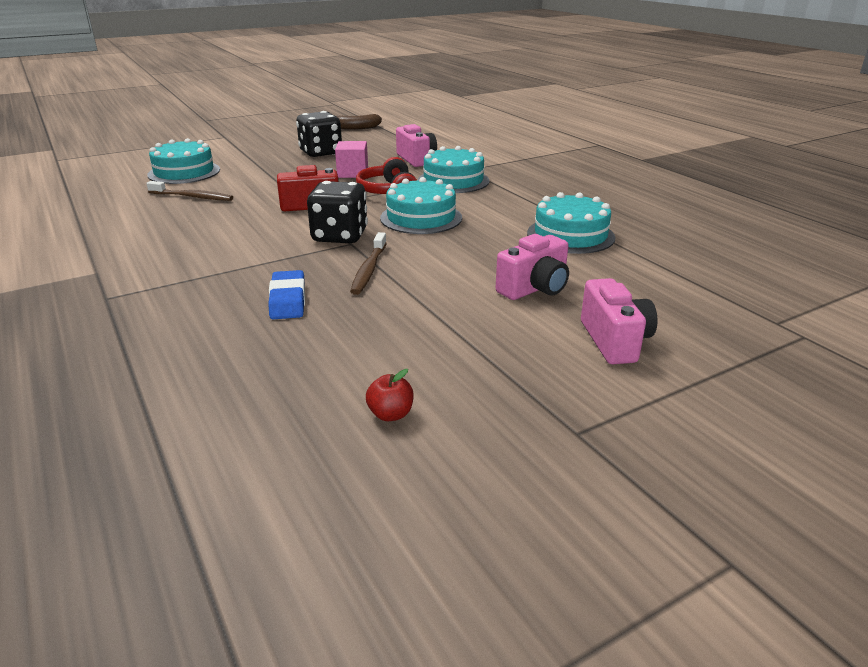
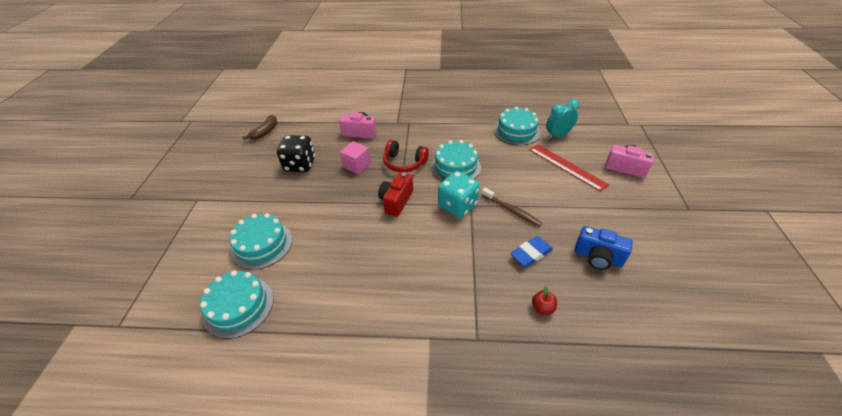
camera: 55 degrees left, 15 degrees up
(192, 197) = (325, 253): brown toothbrush -> none
(288, 300) = (531, 254): blue eraser -> blue eraser turned 60 degrees counterclockwise
(326, 353) = (598, 257): none -> blue camera
(339, 236) = (457, 206): black dice -> turquoise dice
(390, 414) = (661, 255): red apple -> red apple (542, 308)
(453, 181) = (410, 134): turquoise cake -> turquoise cake (238, 306)
(535, 288) = (567, 166): pink camera -> red ruler
(614, 266) = (557, 135): none -> turquoise clock

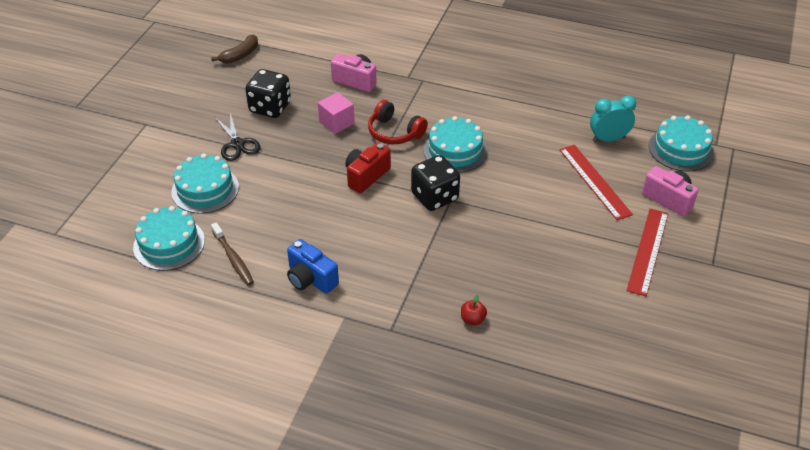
camera: 15 degrees right, 0 degrees up
(281, 199) = (237, 144): none -> black scissors
(457, 206) = (435, 197): turquoise dice -> black dice
(511, 210) = (495, 217): brown toothbrush -> brown toothbrush (233, 258)
(516, 131) = (557, 121): turquoise cake -> turquoise cake (681, 149)
(531, 254) = (491, 267): blue eraser -> none
(598, 257) = (564, 288): blue camera -> blue camera (310, 279)
(638, 210) = (648, 251): none -> red ruler

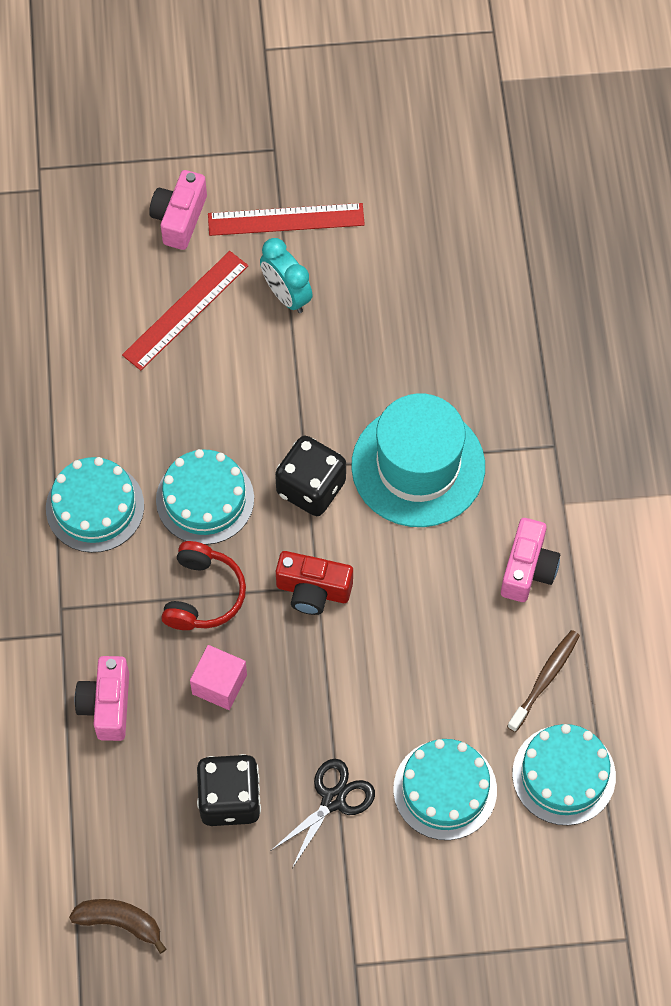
camera: 115 degrees left, 20 degrees up
(310, 279) = (528, 569): blue camera -> pink camera
(419, 252) = (418, 466): none -> turquoise hat
(472, 319) = (493, 367): red apple -> none
(608, 139) = (88, 317): turquoise clock -> turquoise clock (286, 295)
(681, 149) = (70, 227): turquoise cake -> turquoise cake (95, 507)

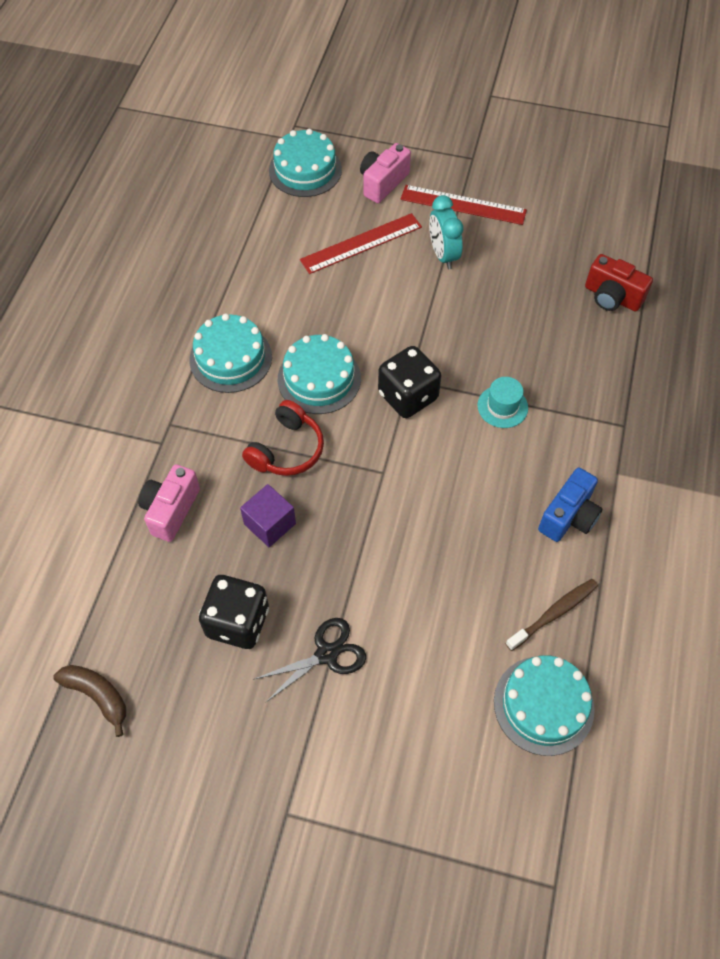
camera: 20 degrees right, 5 degrees down
(219, 684) = (270, 524): pink cube -> purple cube
(313, 591) = (378, 475): red camera -> red camera (612, 297)
(418, 466) = (502, 406): turquoise hat -> turquoise hat, size x0.43
(445, 789) = (429, 680): turquoise cake -> turquoise cake (305, 170)
(528, 569) = (569, 516): pink camera -> blue camera

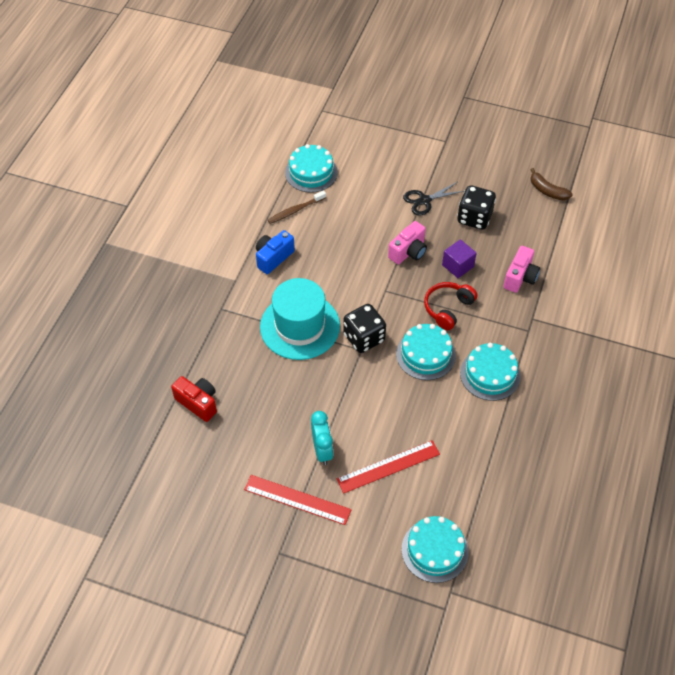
camera: 175 degrees left, 5 degrees down
(382, 183) = (365, 529): pink camera -> pink camera (408, 252)
(502, 406) = (300, 326): turquoise hat -> turquoise hat, size x2.30

